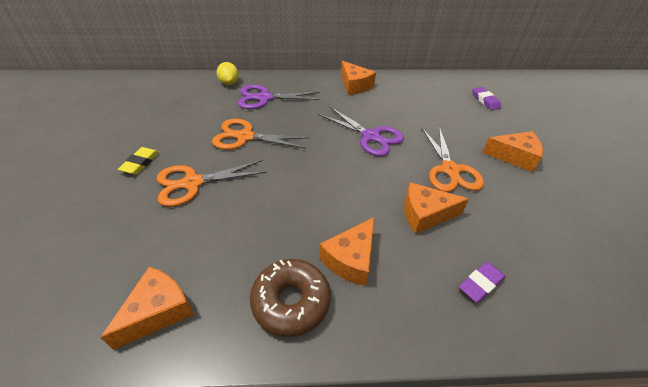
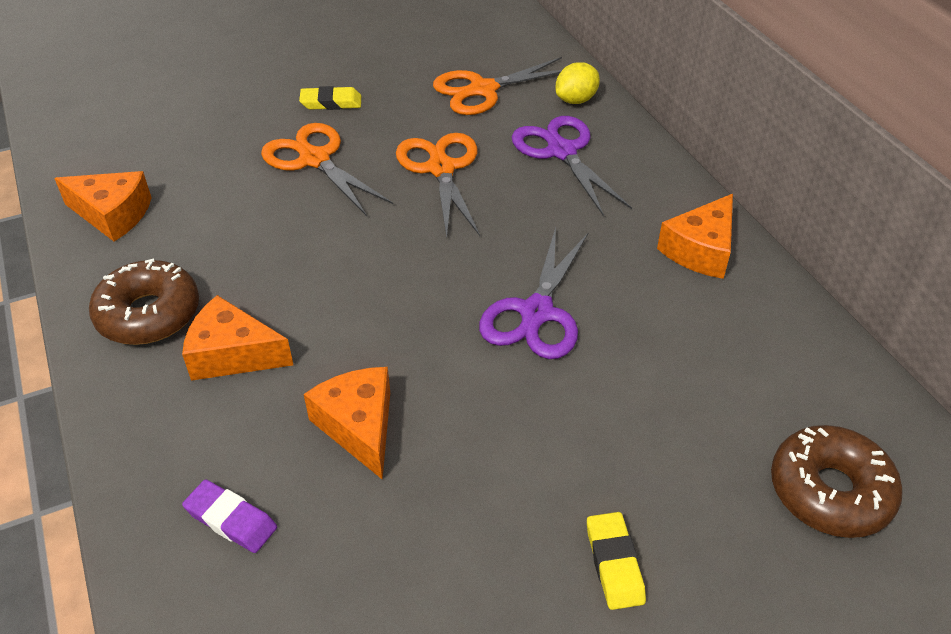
camera: 70 degrees right, 0 degrees up
(450, 170) = (499, 448): orange scissors -> orange scissors (482, 90)
(485, 100) = (830, 491): purple eraser -> brown donut
(514, 156) = (614, 563): orange cheese -> yellow eraser

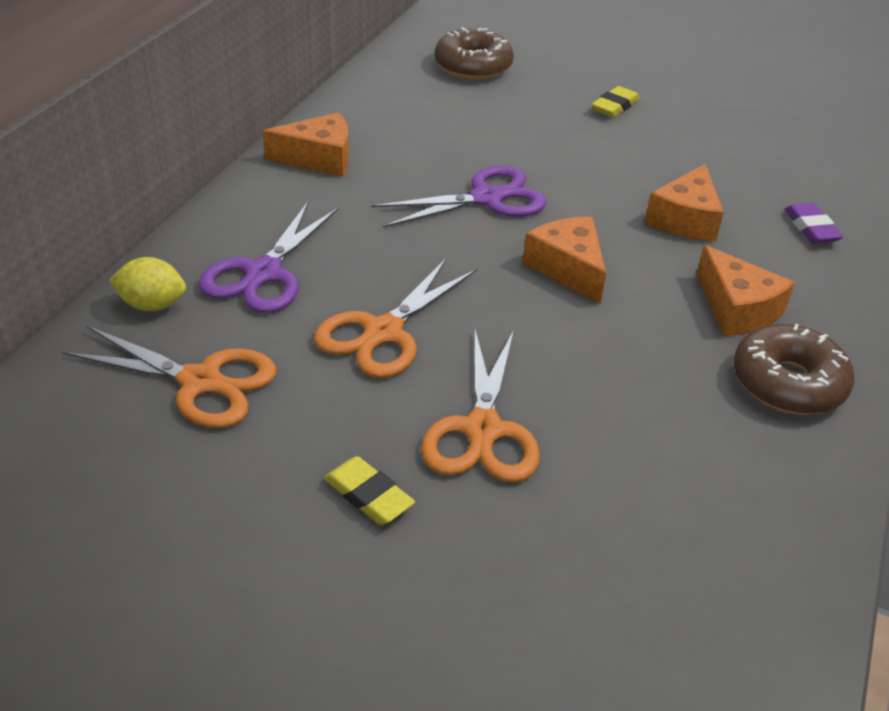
camera: 135 degrees left, 5 degrees down
(113, 214) = (762, 520): orange cheese -> orange cheese (568, 268)

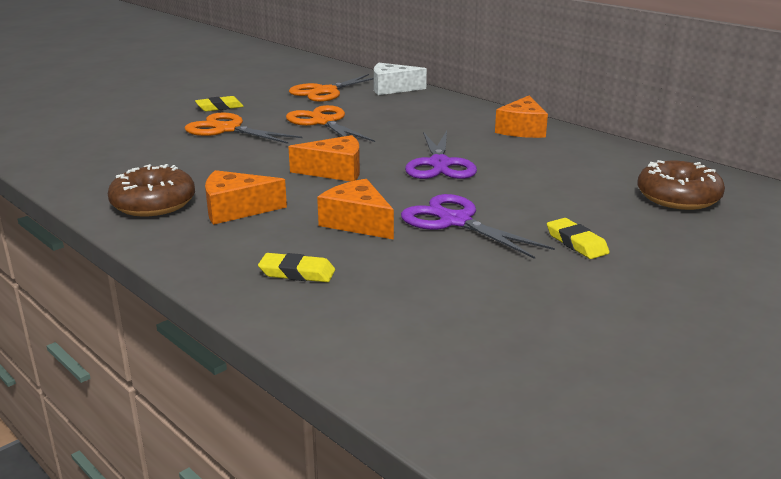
camera: 115 degrees right, 15 degrees down
(152, 305) = (392, 88): yellow lemon -> white cheese
(263, 273) = (400, 107): purple scissors -> purple scissors (455, 221)
(811, 228) = (297, 273): purple eraser -> yellow eraser

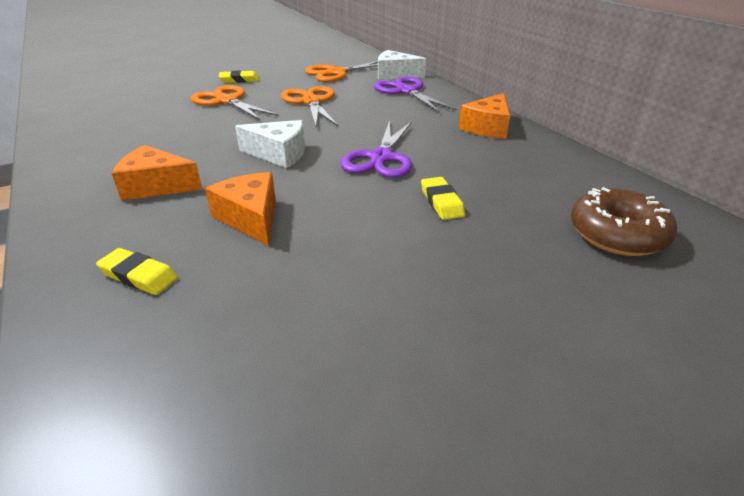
camera: 15 degrees right, 10 degrees up
(153, 203) = (96, 170): brown donut -> none
(335, 171) = (279, 154): orange cheese -> white cheese
(455, 221) = (347, 231): purple scissors -> purple scissors (406, 91)
(576, 243) = (462, 284): yellow eraser -> yellow eraser (441, 202)

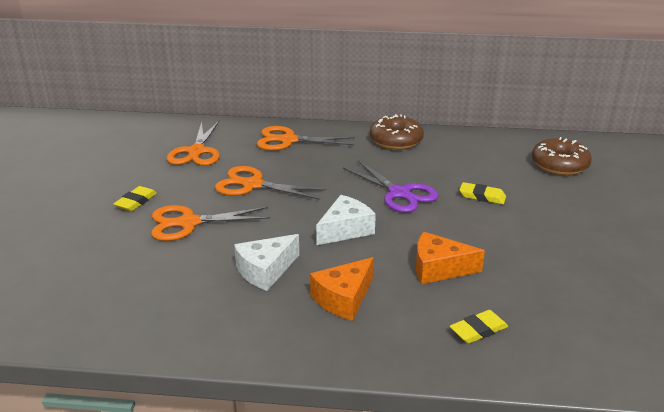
camera: 55 degrees left, 5 degrees down
(395, 75) = (243, 131): white cheese -> white cheese (265, 271)
(406, 91) = (288, 140): purple scissors -> orange scissors
(487, 127) = (396, 140): orange cheese -> brown donut

